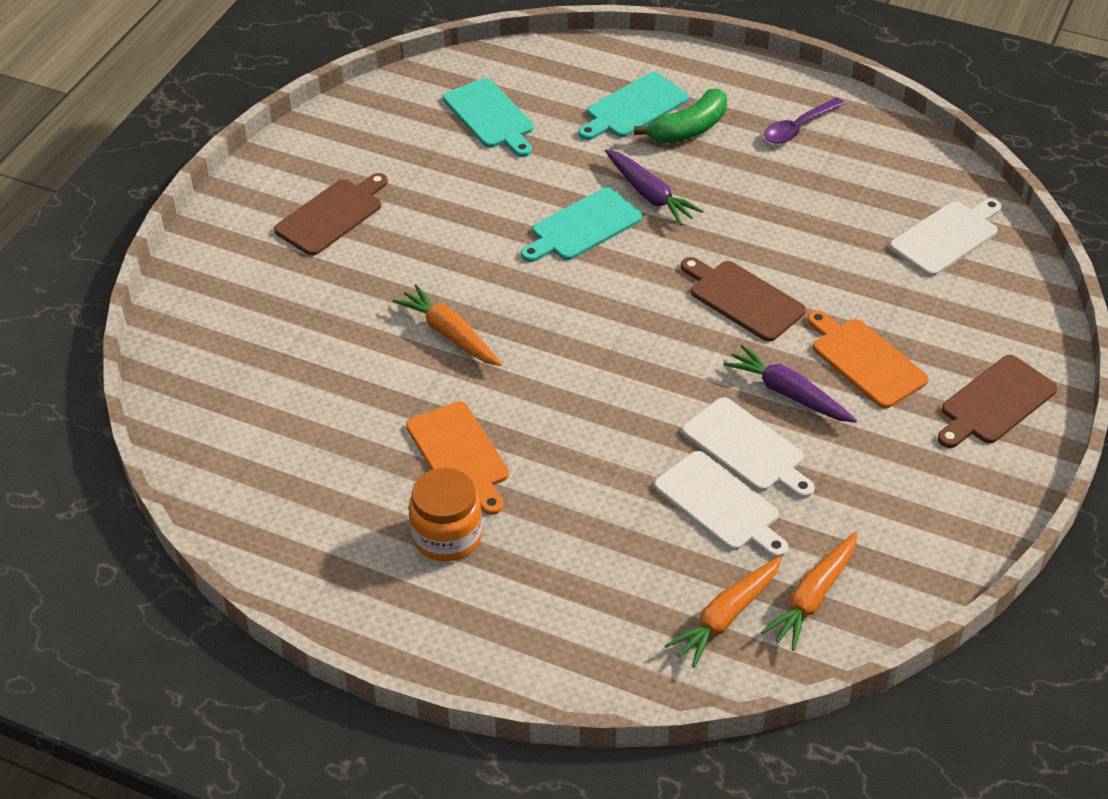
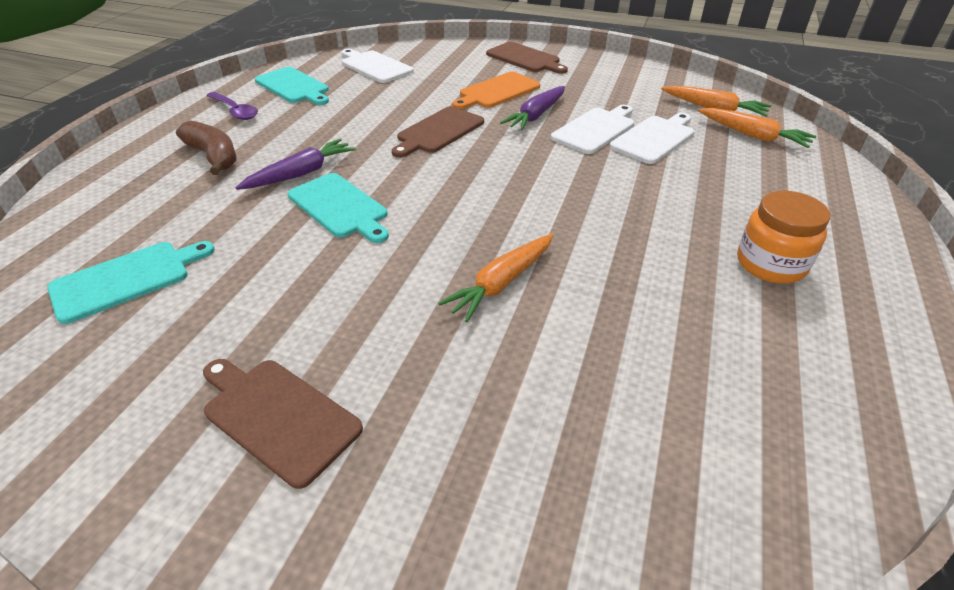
camera: 95 degrees left, 5 degrees down
(459, 454) = (667, 264): orange cutting board -> none
(634, 107) = (165, 185): turquoise cutting board -> turquoise cutting board (293, 86)
(688, 129) = (213, 156): green banana -> brown banana

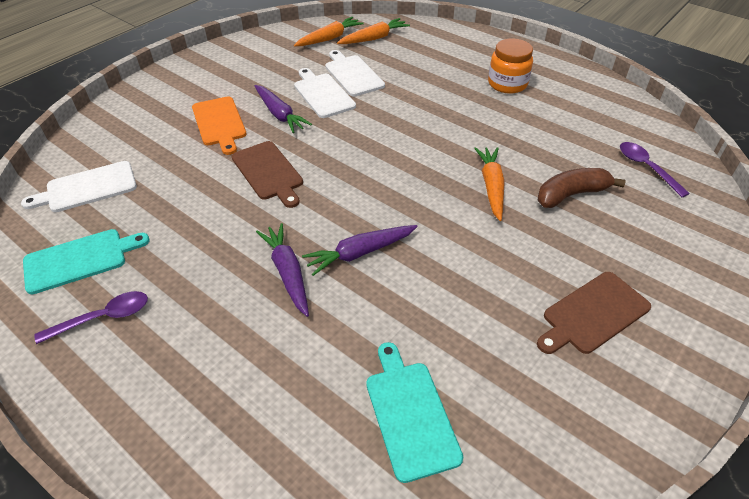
camera: 70 degrees left, 5 degrees up
(213, 156) = (207, 342): brown banana -> brown banana (571, 195)
(340, 207) = (360, 253): turquoise cutting board -> purple carrot
(501, 283) = (491, 187): orange carrot -> orange carrot turned 150 degrees counterclockwise
(525, 58) = (166, 92): brown cutting board -> none
(672, 473) = (646, 168): none -> purple spoon

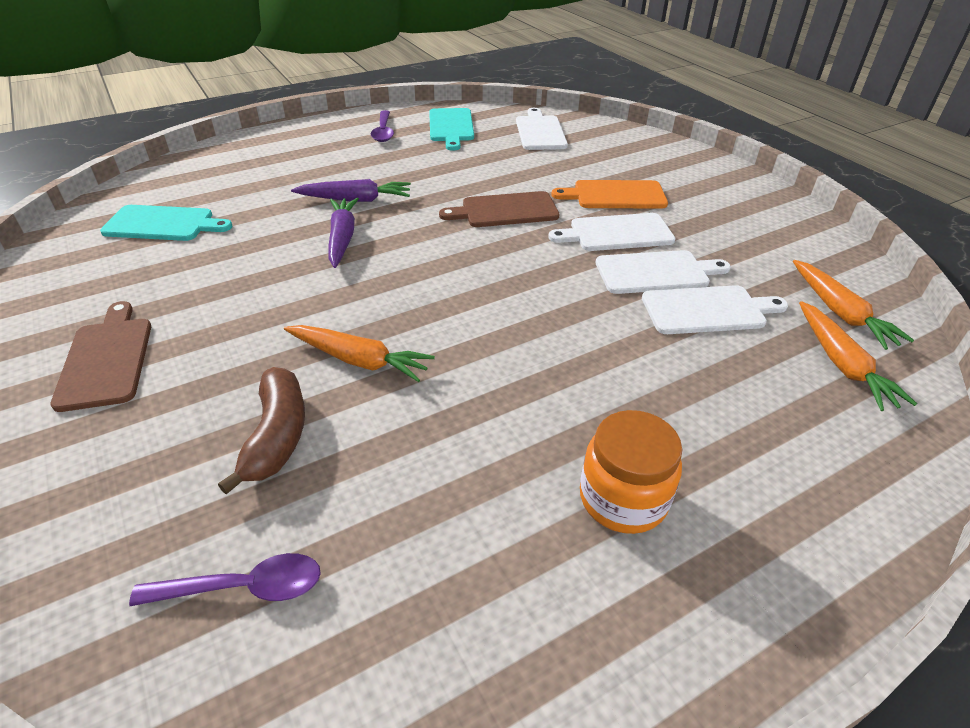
camera: 110 degrees right, 5 degrees down
(280, 114) = (617, 233): purple carrot -> white cutting board

